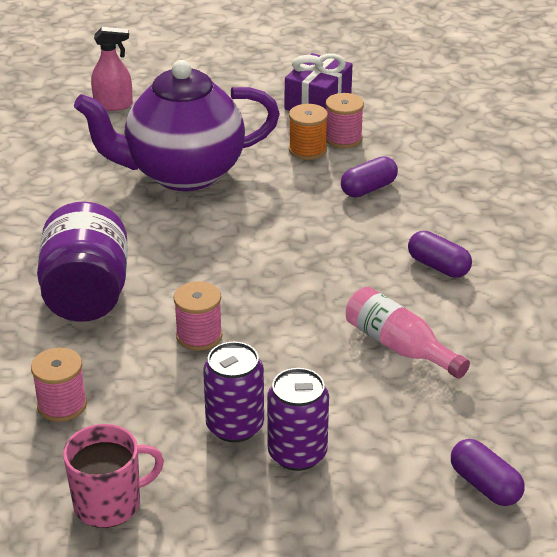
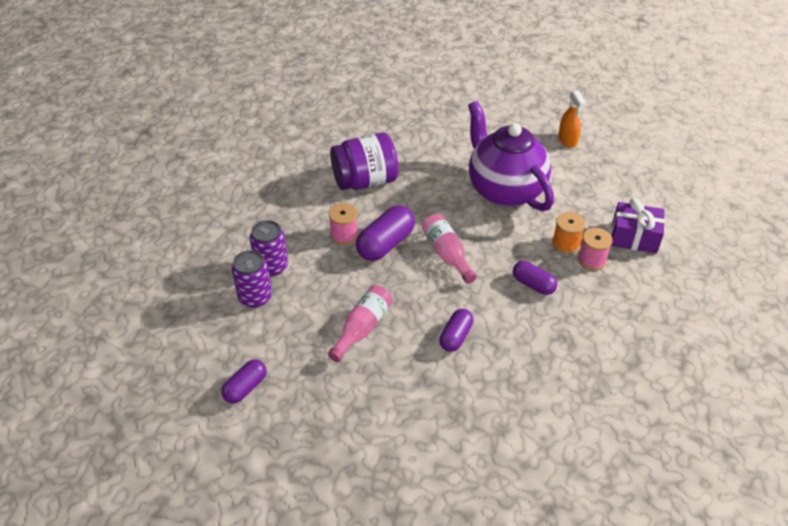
camera: 75 degrees right, 10 degrees up
(62, 405) = (272, 196): pink spool -> none
(109, 503) = (205, 232): pink mug -> none
(113, 105) = (567, 140): pink spray bottle -> orange spray bottle
(238, 297) = (385, 244): none -> purple capsule
(285, 245) = (447, 254): none -> pink bottle

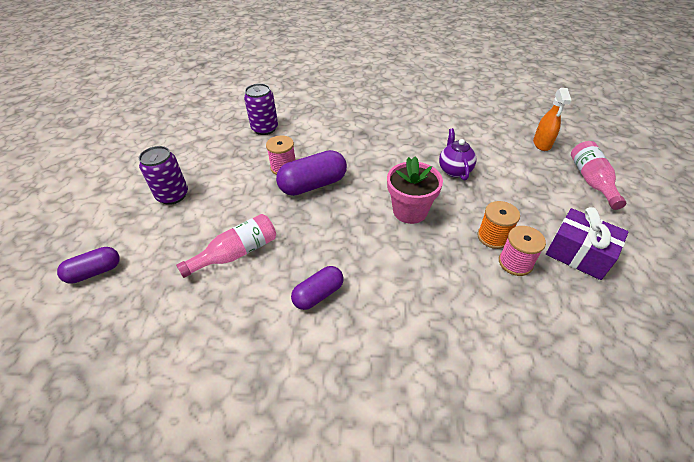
camera: 25 degrees right, 0 degrees up
(271, 266) = (206, 175): purple can -> purple can (265, 128)
(365, 181) = (332, 131): purple jar -> none
(447, 254) = (363, 210): pink bottle -> pink bottle (591, 181)
(487, 242) = (410, 211): none -> pink flower pot
(504, 190) = (454, 170): purple teapot -> purple teapot, size x0.44
(533, 284) = (434, 267): purple capsule -> none

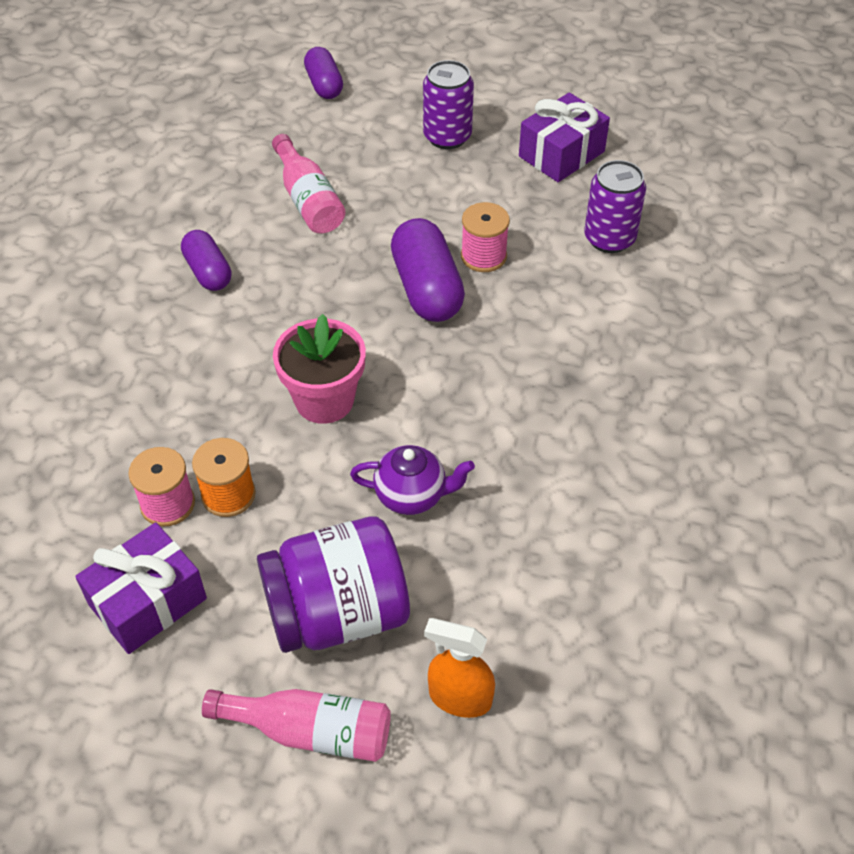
camera: 100 degrees right, 5 degrees up
(195, 149) = (561, 154): none -> purple gift
(531, 183) = (337, 613): none -> purple jar

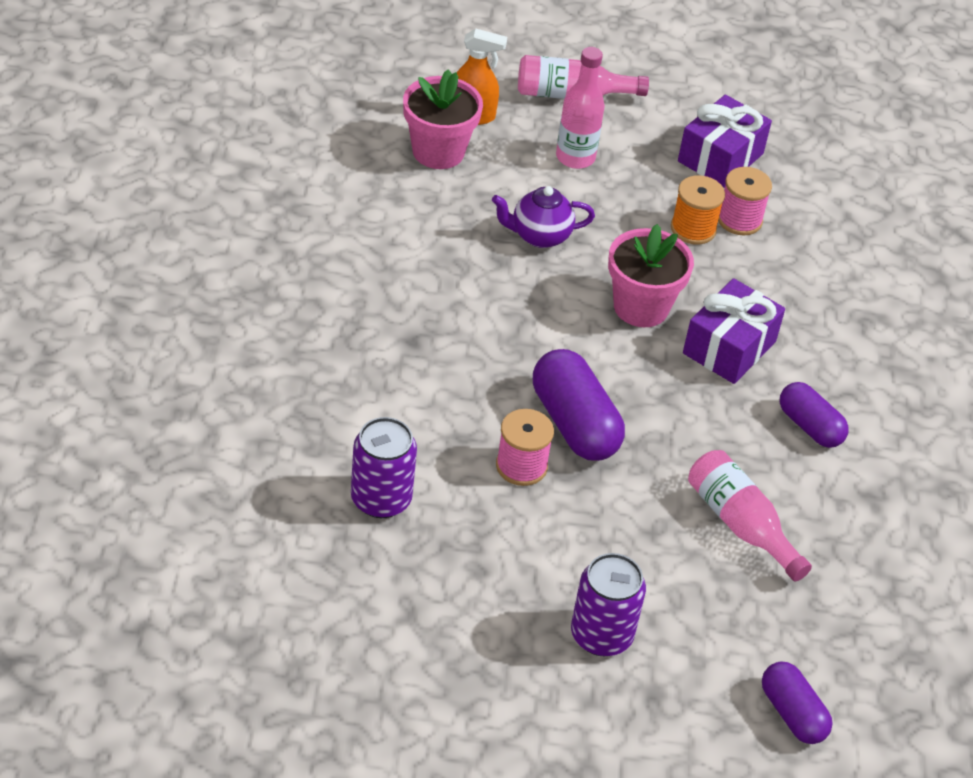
camera: 165 degrees right, 5 degrees down
(337, 613) = (575, 157): purple jar -> pink bottle
(514, 633) = (438, 151): none -> pink flower pot
(561, 154) = (449, 619): purple gift -> purple gift (729, 347)

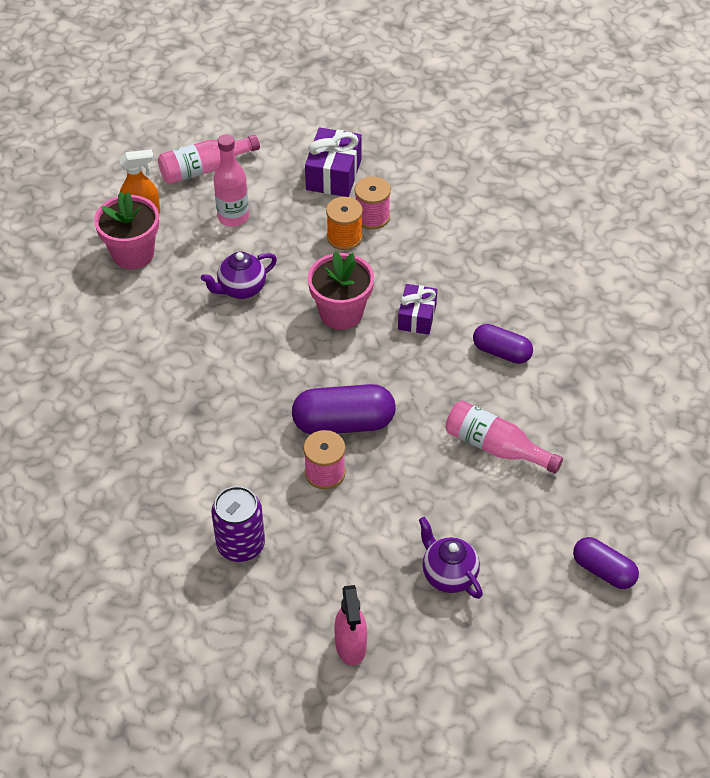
camera: 20 degrees left, 5 degrees up
(443, 658) = (351, 645): none -> pink spray bottle
(574, 423) = (343, 423): purple capsule -> purple capsule turned 45 degrees counterclockwise
(601, 635) = (448, 575): purple can -> purple teapot
(729, 347) = (417, 317): purple gift -> purple gift, size x0.67

